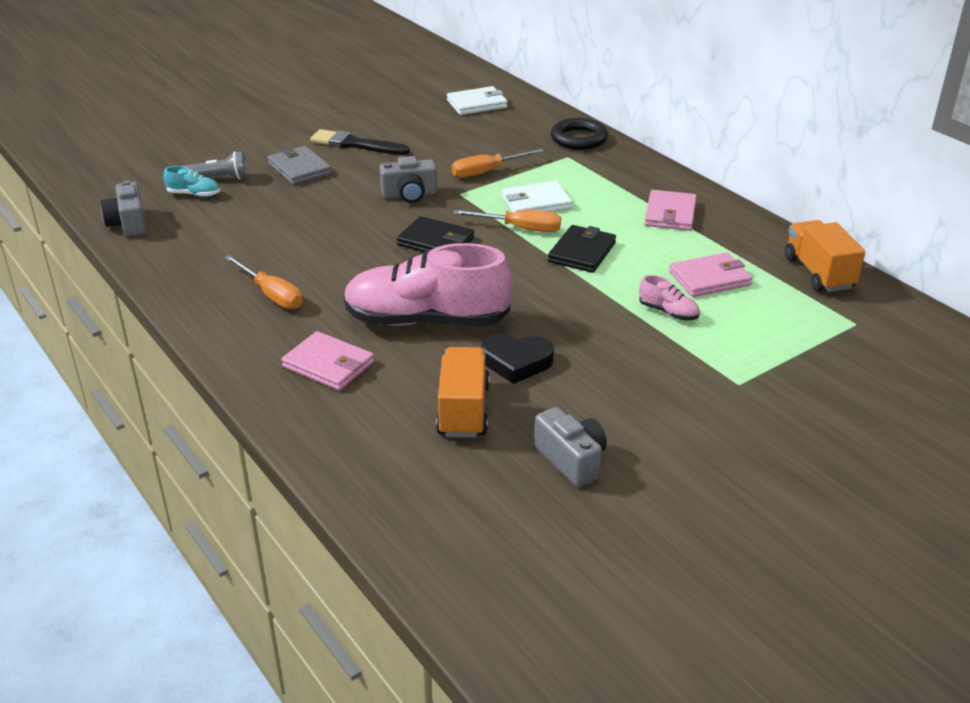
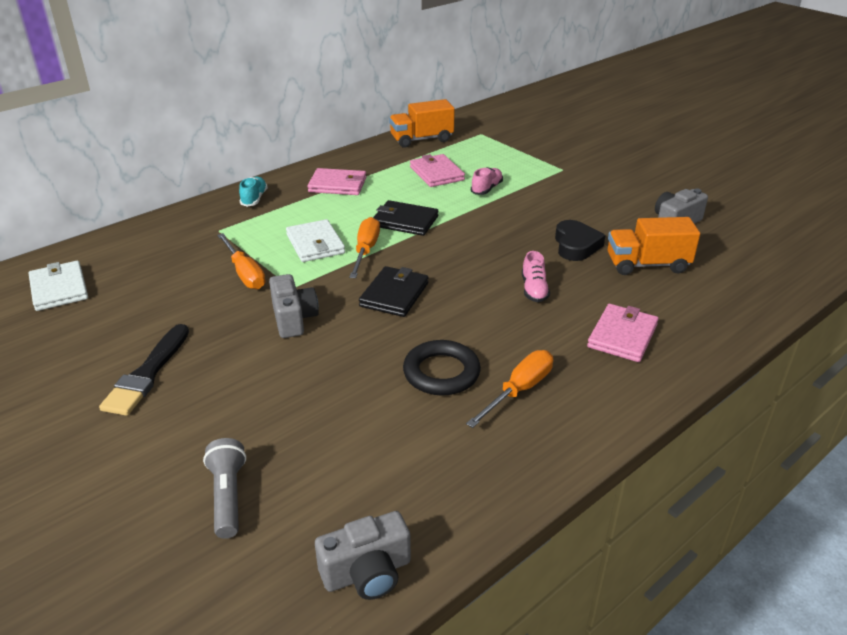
camera: 95 degrees left, 0 degrees up
(194, 194) = (276, 513): turquoise shoe -> turquoise shoe (254, 199)
(299, 169) = (210, 415): grey wallet -> none
(426, 321) = (534, 290): pink shoe -> pink shoe, size x0.40
(578, 139) = (179, 225): black ring -> black ring (441, 373)

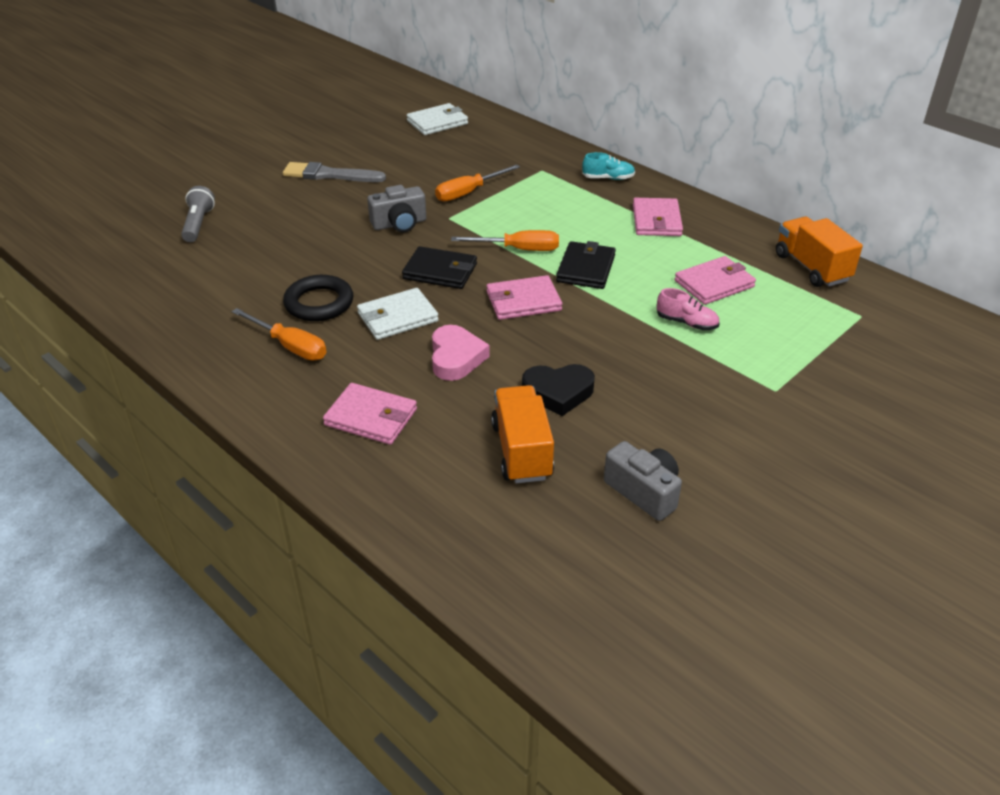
camera: 85 degrees right, 5 degrees up
(147, 374) = (329, 175): black brush -> grey brush
(227, 496) = (198, 224): grey flashlight -> grey flashlight turned 75 degrees counterclockwise
(315, 244) = (526, 221): white wallet -> white wallet (397, 317)
(367, 572) = (117, 282): grey camera -> none
(451, 253) = (523, 301): none -> pink wallet
(534, 290) = (456, 358): pink shoe -> pink heart

